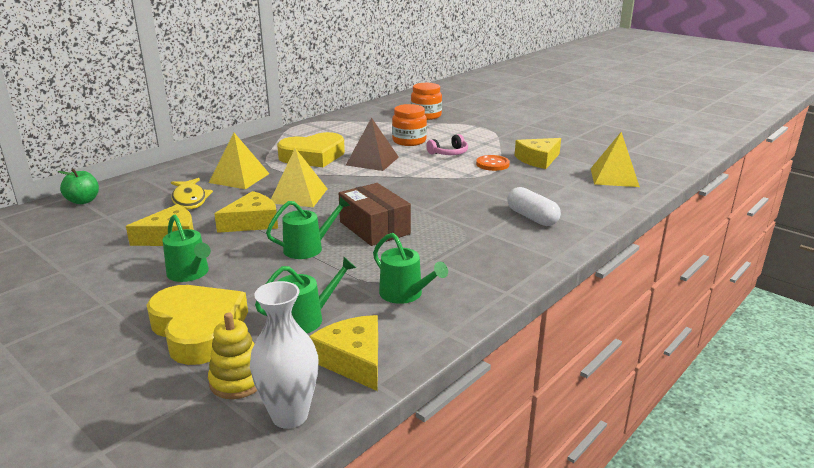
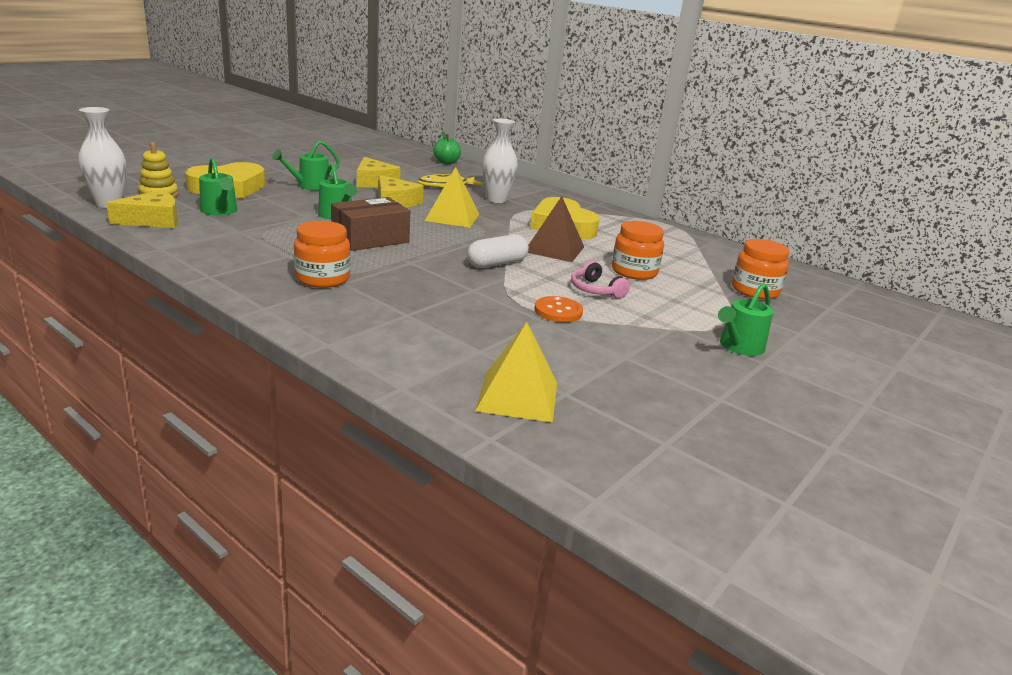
camera: 85 degrees right, 0 degrees up
(239, 178) = (496, 200): yellow pyramid -> white vase
(405, 294) = (234, 240): green watering can -> green watering can (739, 346)
(482, 241) = (322, 278): none -> orange jar
(532, 217) = (375, 311): white capsule -> white capsule (497, 263)
(538, 159) = (586, 346): yellow cheese -> none

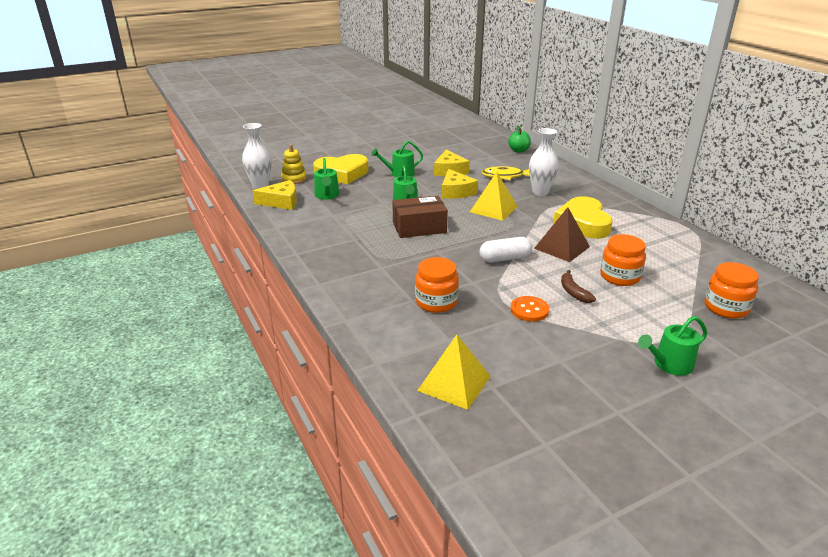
camera: 25 degrees right, 5 degrees up
(322, 278) = (368, 262): orange jar -> orange jar (436, 302)
(595, 290) = (573, 292): pink headphones -> brown banana

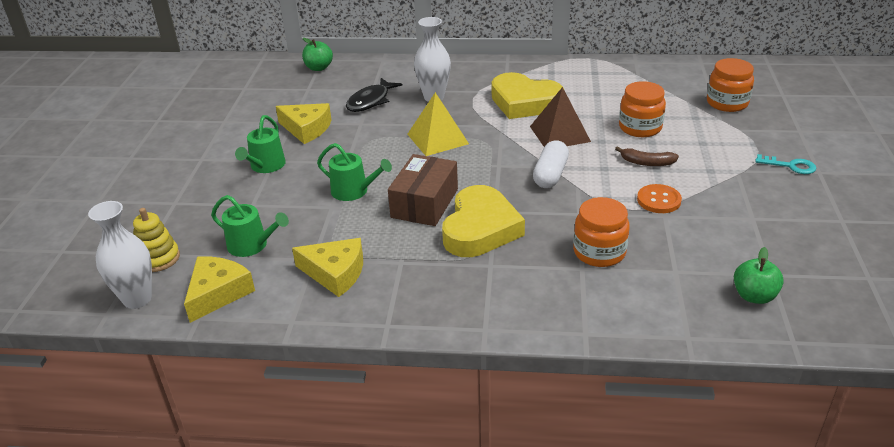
camera: 55 degrees left, 5 degrees up
(342, 174) = (201, 210): yellow heart -> yellow heart (480, 229)
(454, 383) = (754, 296): yellow pyramid -> green apple
(456, 191) = (366, 145): yellow cheese -> yellow cheese (335, 273)
(505, 176) = (370, 101): yellow fish -> black fish
(669, 364) = (790, 166): green watering can -> turquoise key

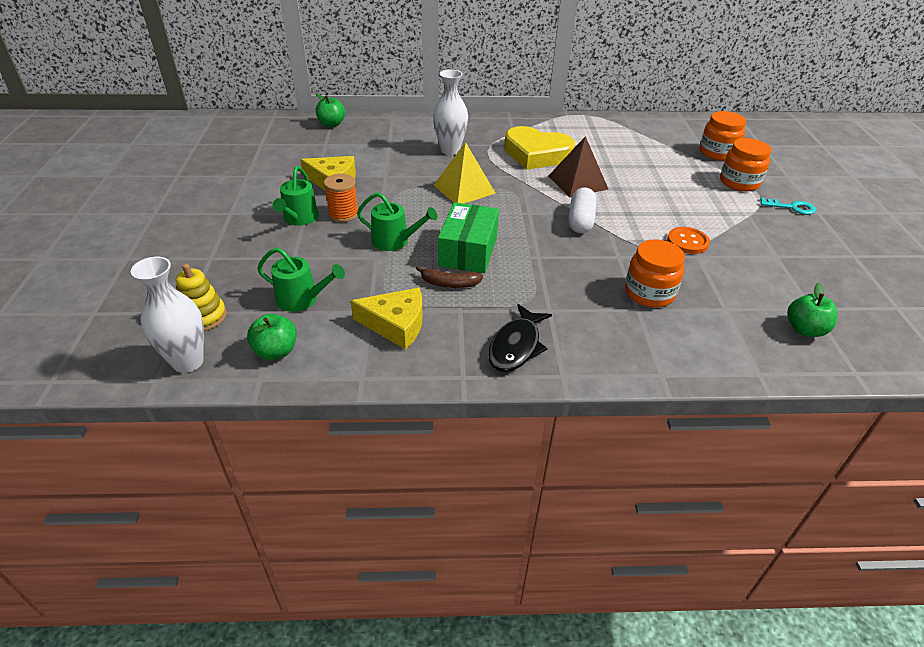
camera: 10 degrees left, 5 degrees up
(218, 293) = (276, 351): yellow cheese -> green apple
(309, 162) = (343, 214): none -> orange spool
(370, 101) = (390, 154): black fish -> black fish (516, 346)
(424, 203) = (468, 251): brown box -> green box
(480, 229) = (529, 274): yellow heart -> none
(640, 128) = (648, 176): orange jar -> orange jar (739, 182)
(646, 163) = (665, 207): brown banana -> brown banana (449, 284)

